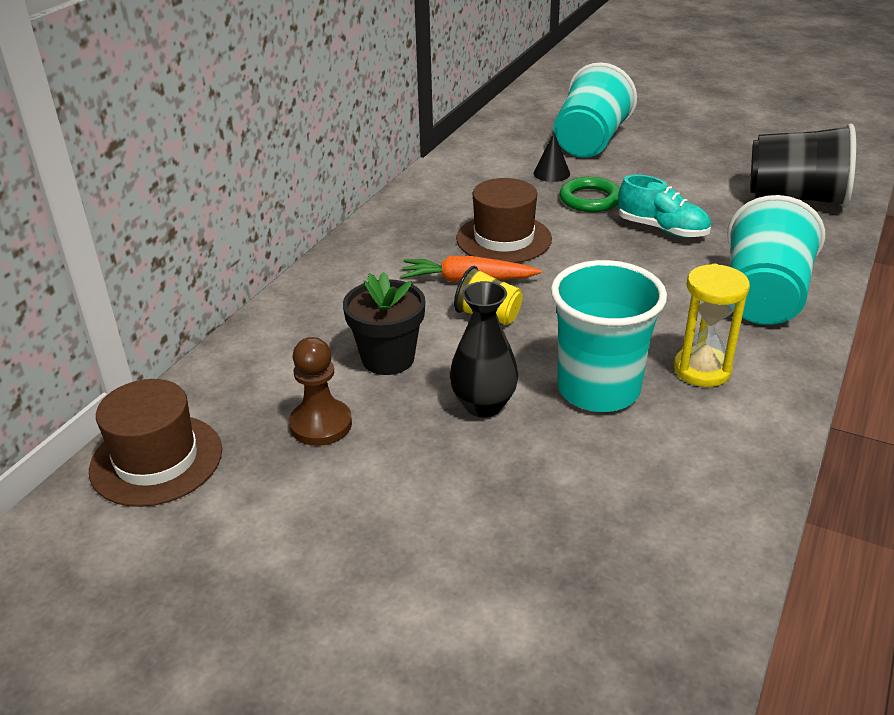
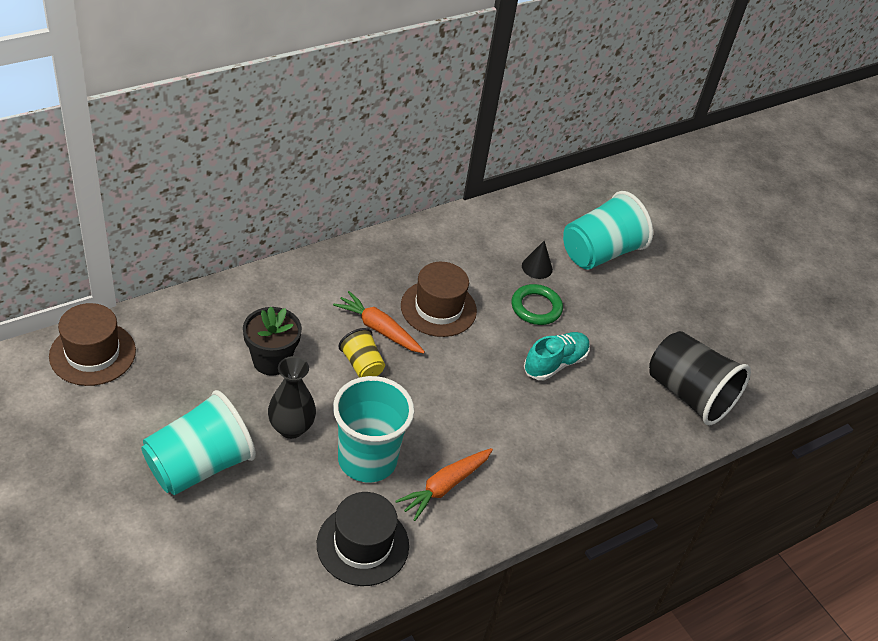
camera: 25 degrees right, 10 degrees up
(321, 424) = (193, 384): brown pawn -> none
(662, 229) = (555, 363): turquoise shoe -> turquoise shoe turned 105 degrees counterclockwise
(695, 466) = (362, 545): none -> black hat
(702, 370) = (445, 486): yellow hourglass -> orange carrot
(763, 298) = (552, 460): turquoise cup -> turquoise cup (199, 465)

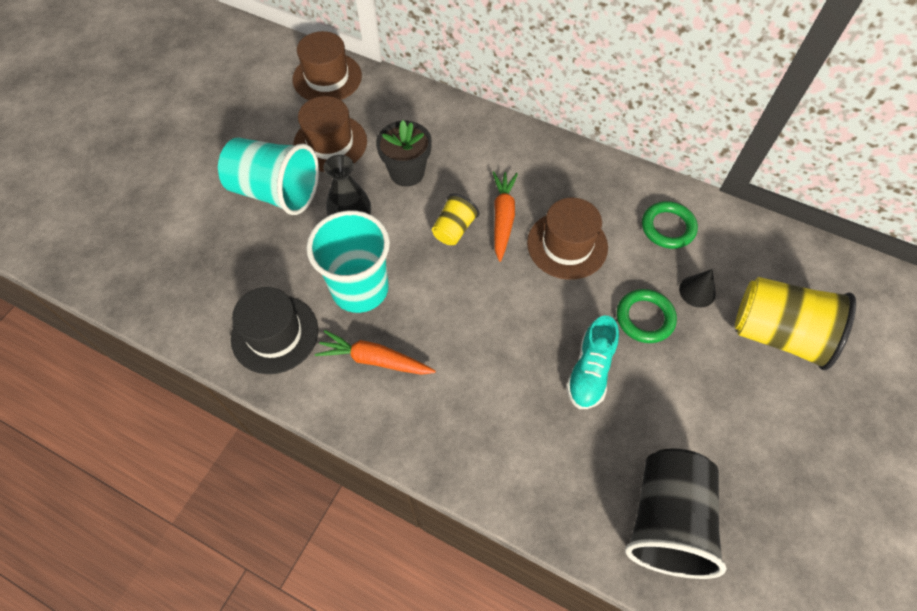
camera: 65 degrees right, 15 degrees up
(181, 395) = (330, 143): none -> brown hat
(472, 246) = (668, 227): none -> green ring
(555, 363) = (590, 371): turquoise shoe -> turquoise shoe turned 90 degrees clockwise
(600, 253) = (778, 334): turquoise cup -> yellow cup

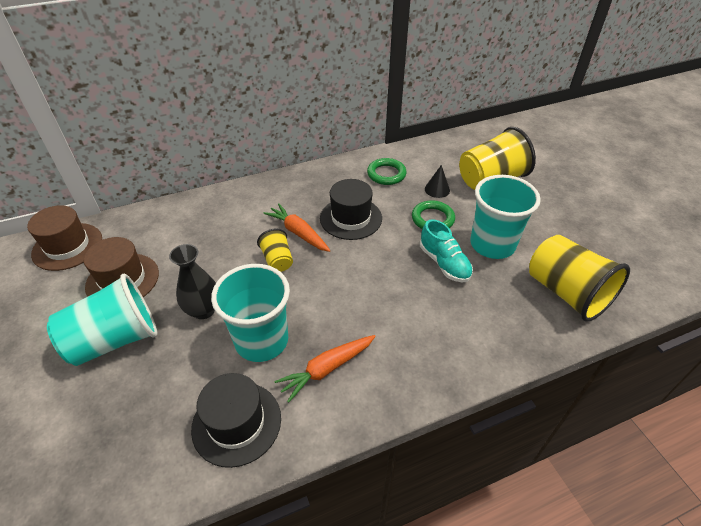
camera: 50 degrees left, 15 degrees down
(407, 172) = (204, 255): black flower pot -> none
(567, 245) = (351, 218): brown hat -> black hat
(666, 401) = (492, 244): none -> turquoise cup
(666, 520) = (566, 293): black cup -> yellow cup

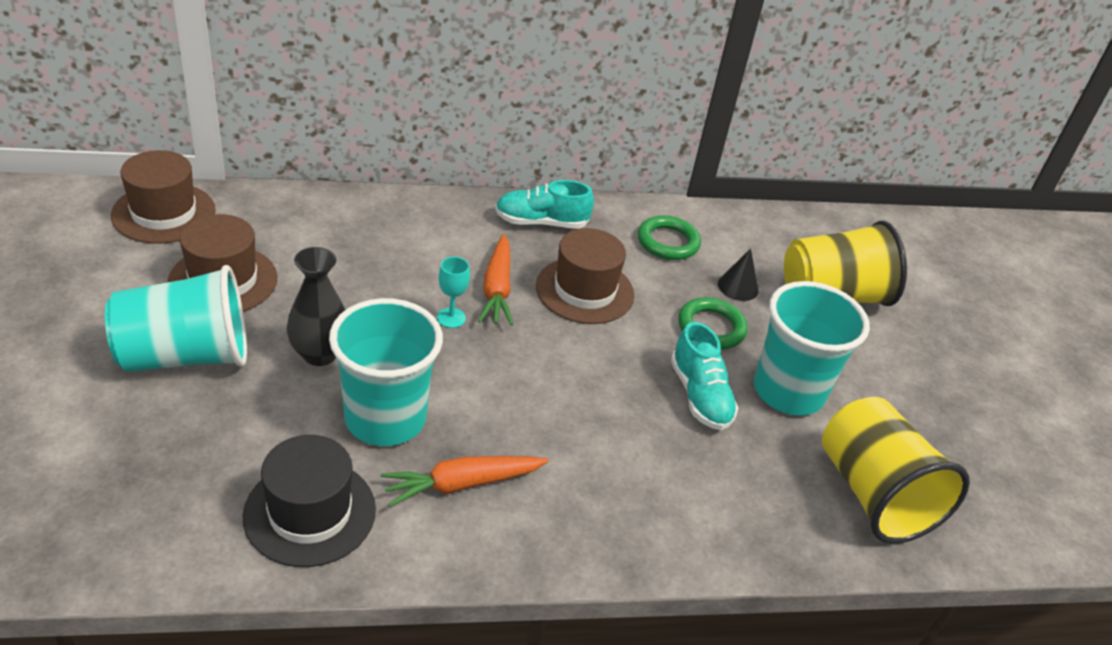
camera: 10 degrees right, 5 degrees down
(277, 260) = (451, 318): yellow cup -> turquoise goblet
(298, 233) = (497, 289): orange carrot -> orange carrot turned 150 degrees counterclockwise
(308, 183) = (541, 222): none -> turquoise shoe
(351, 218) = (585, 290): black hat -> brown hat

